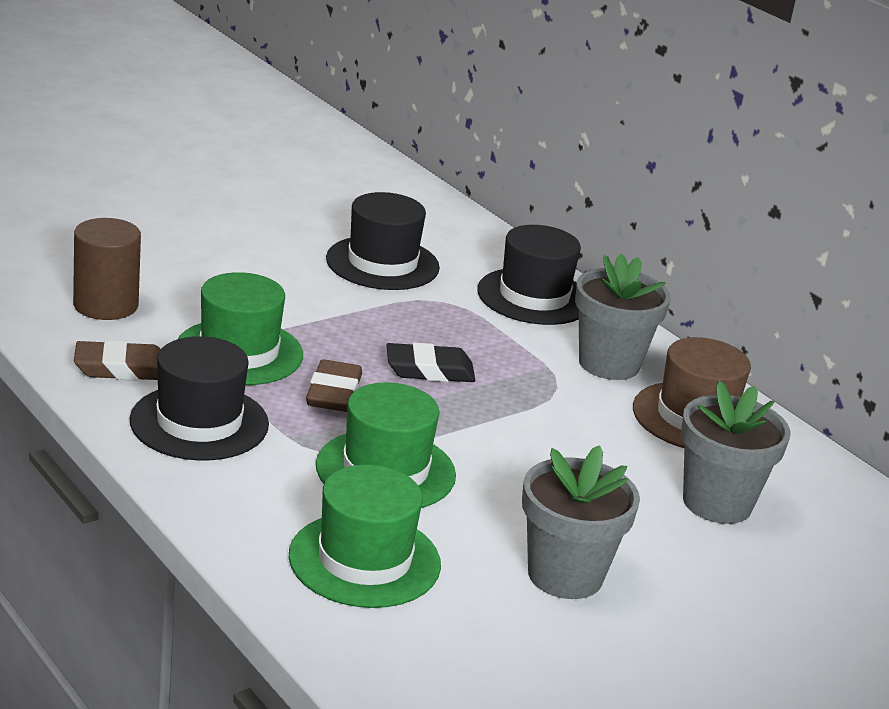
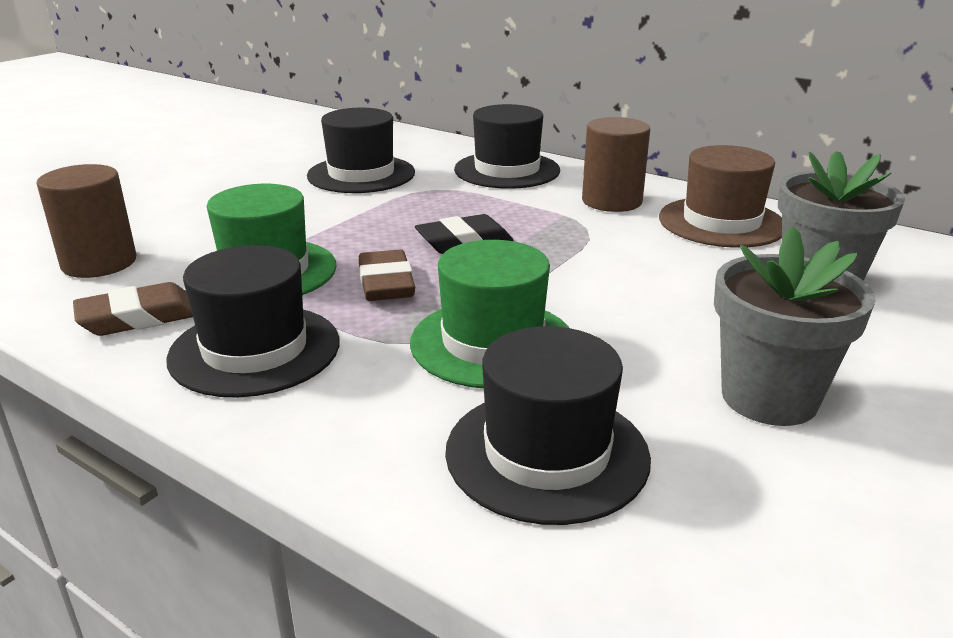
camera: 15 degrees left, 0 degrees up
(364, 560) = (547, 453): green hat -> black hat
(609, 364) = (611, 201): grey flower pot -> brown cylinder

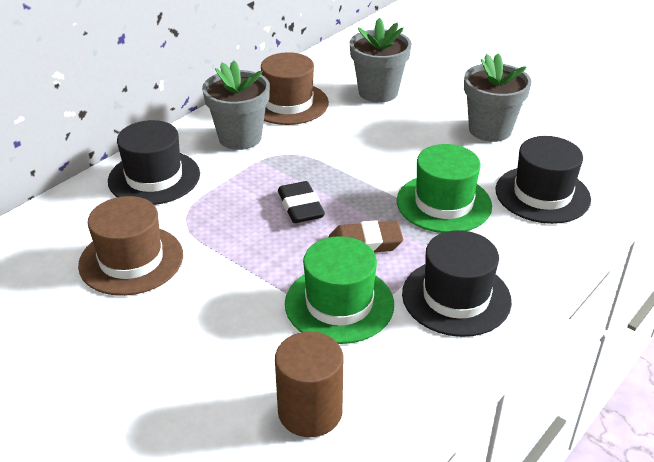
camera: 85 degrees left, 10 degrees up
(138, 317) = (412, 363): brown eraser -> none
(361, 174) = (131, 260): black hat -> brown hat
(611, 201) = (240, 137): brown cylinder -> grey flower pot

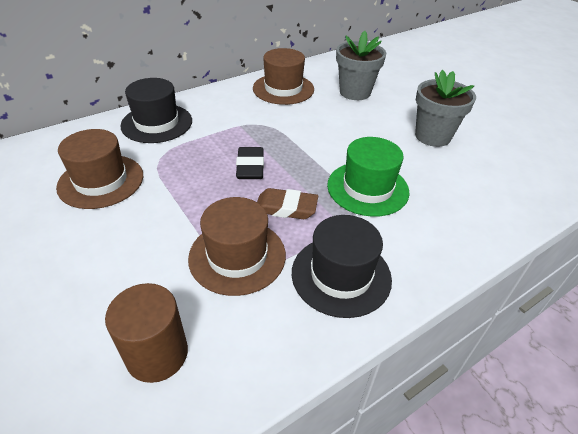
camera: 15 degrees right, 5 degrees up
(240, 137) = (234, 106): grey flower pot -> none
(339, 304) = (237, 256): green hat -> brown hat
(542, 194) = (457, 198): black hat -> none

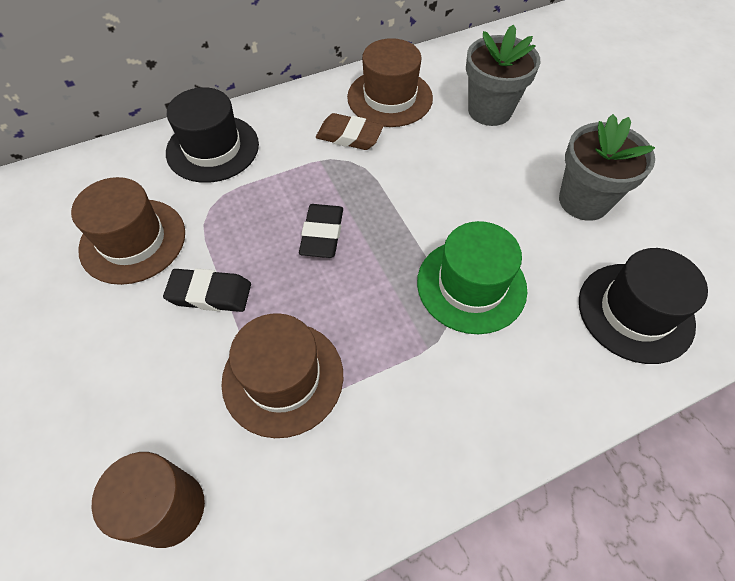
camera: 10 degrees right, 15 degrees up
(169, 209) = (210, 294): none -> black eraser
(286, 208) = (357, 307): brown eraser -> brown eraser (349, 136)
(341, 275) = (407, 423): black hat -> black hat (635, 312)

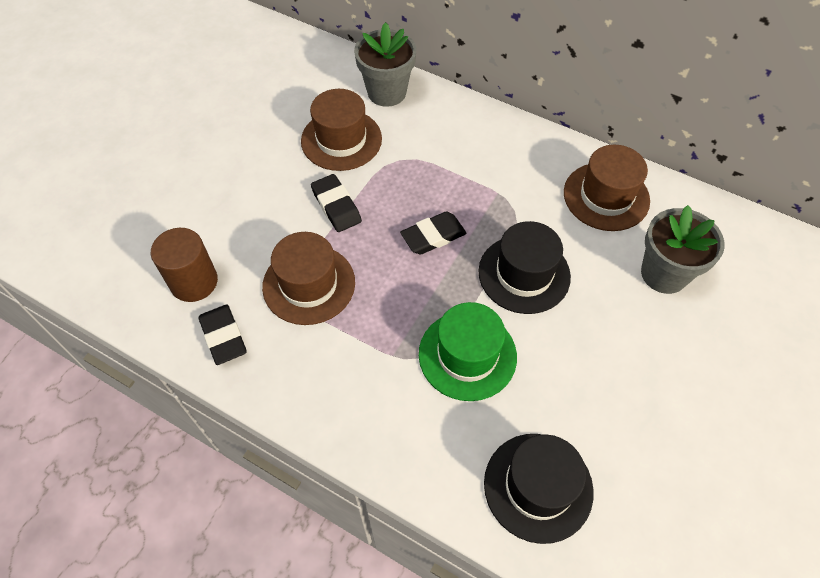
camera: 55 degrees right, 0 degrees up
(212, 148) = (450, 126): black hat -> black hat (524, 274)
(276, 515) = (223, 337): none -> black eraser
(349, 136) = (538, 195): brown eraser -> none
(583, 201) = (625, 396): grey flower pot -> grey flower pot (387, 92)

